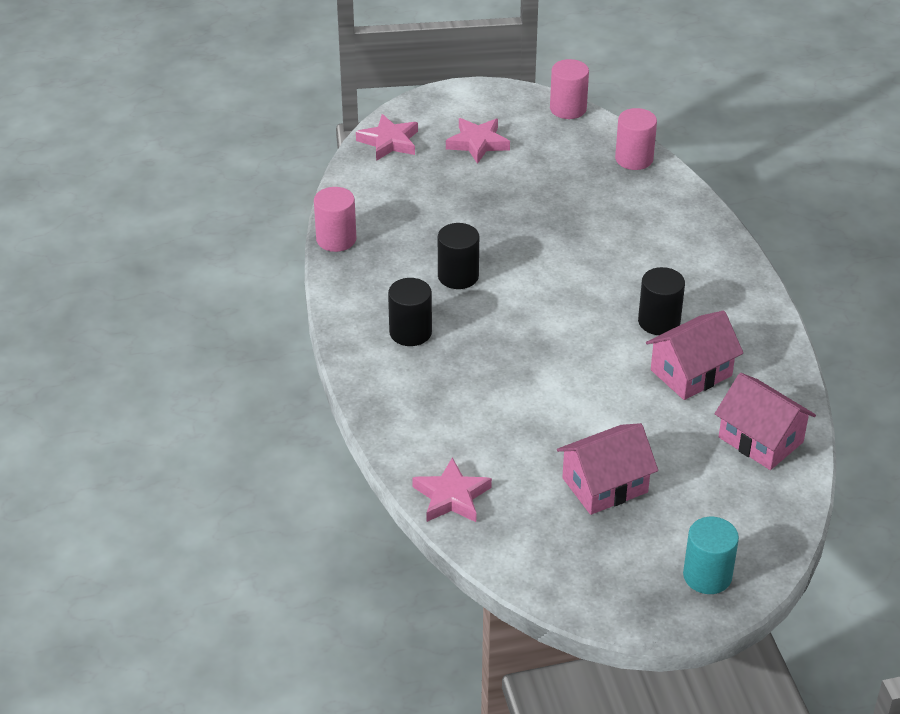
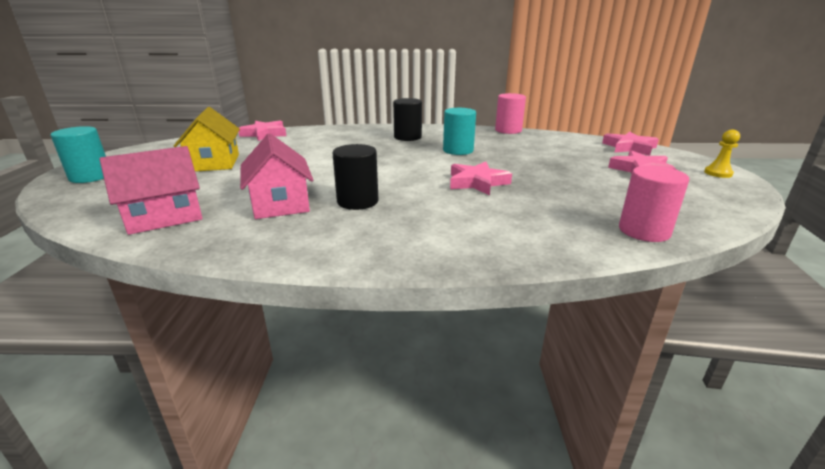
camera: 105 degrees right, 15 degrees down
(458, 276) = (458, 150): black cylinder -> turquoise cylinder
(466, 98) = (718, 173): none -> yellow pawn
(568, 109) = (736, 211): pink cylinder -> none
(568, 250) = (477, 182): none -> pink star
(605, 485) = (214, 162): pink house -> yellow house

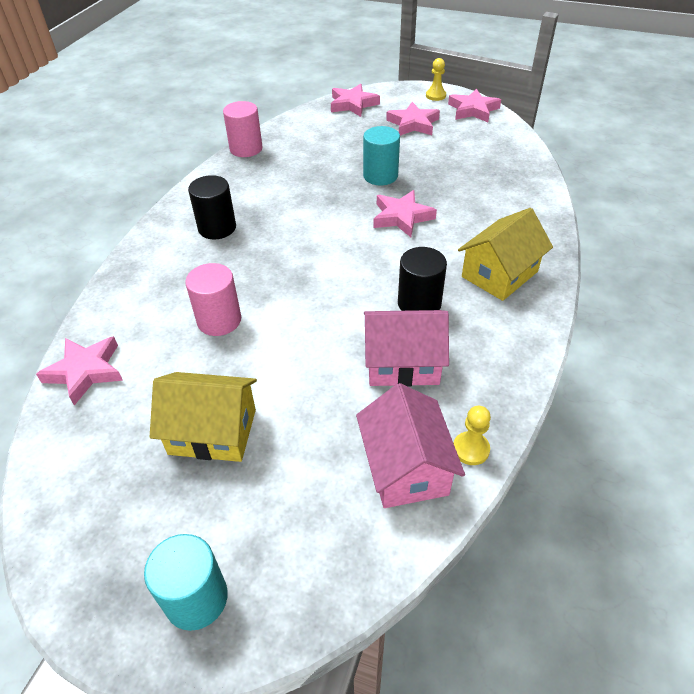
camera: 70 degrees left, 20 degrees up
(175, 239) = (471, 449): none -> yellow pawn
(424, 232) = (499, 274): none -> yellow house
(458, 150) = (297, 203): turquoise cylinder -> turquoise cylinder (380, 176)
(644, 231) = (525, 172): pink cylinder -> pink cylinder (219, 320)
(728, 192) = (473, 110): none -> pink star

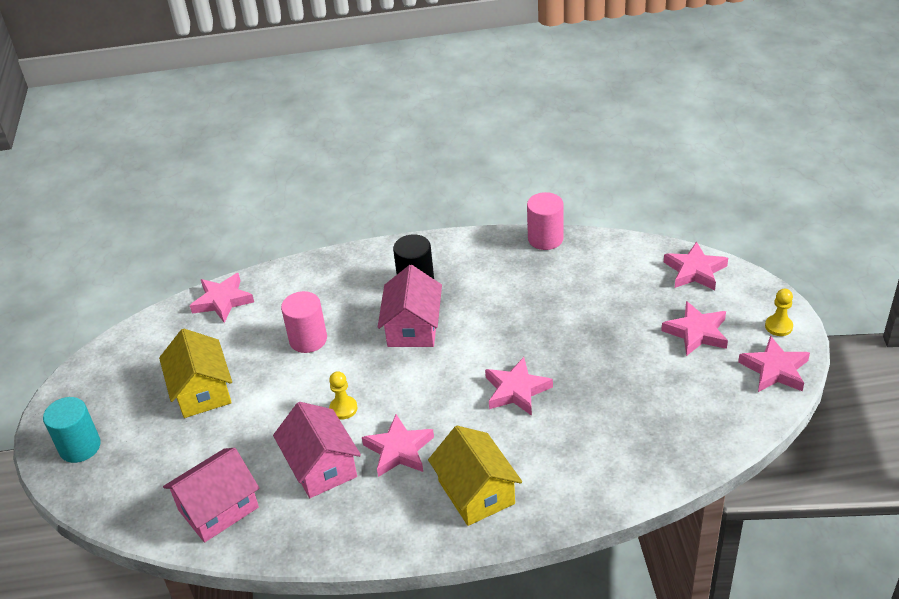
camera: 65 degrees right, 5 degrees down
(274, 248) = (413, 327): none -> pink house
(380, 176) = (574, 348): turquoise cylinder -> none
(419, 304) = (399, 450): black cylinder -> pink star
(471, 449) = (252, 541): yellow pawn -> yellow pawn (343, 408)
(499, 274) = (476, 492): yellow house -> yellow house turned 45 degrees clockwise

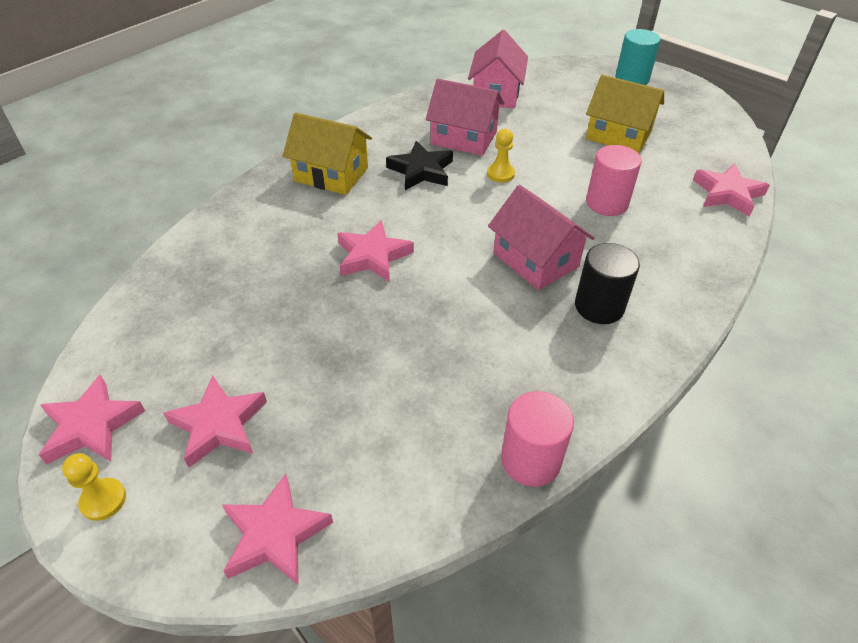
camera: 135 degrees right, 5 degrees up
(399, 450) = (421, 171): pink star -> black star

